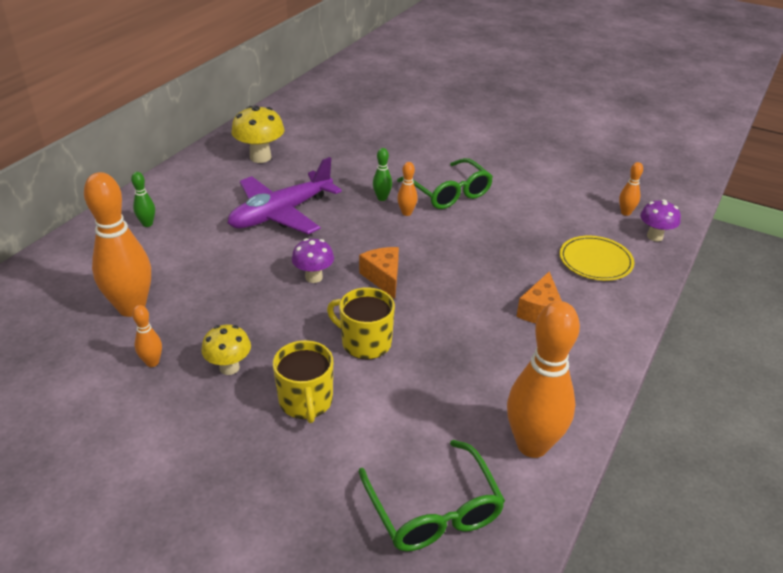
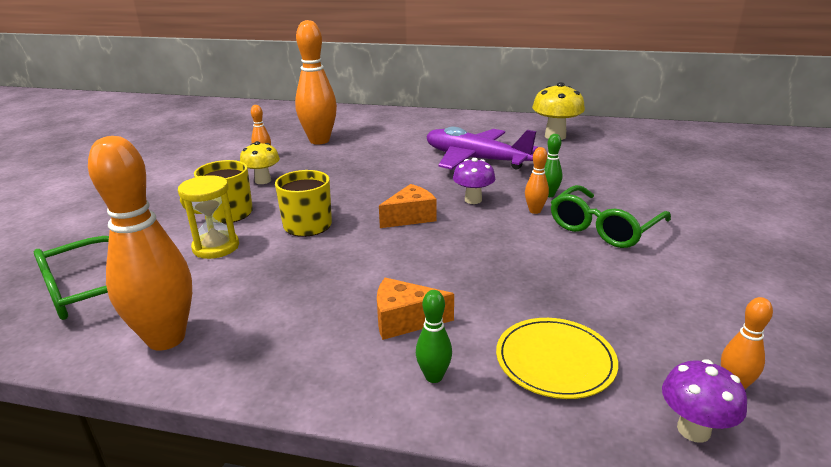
camera: 75 degrees right, 10 degrees down
(147, 224) = (420, 124): green bowling pin -> green bowling pin (433, 376)
(314, 277) = (391, 188): purple mushroom -> purple mushroom (473, 200)
(382, 412) = (216, 247): none -> yellow hourglass

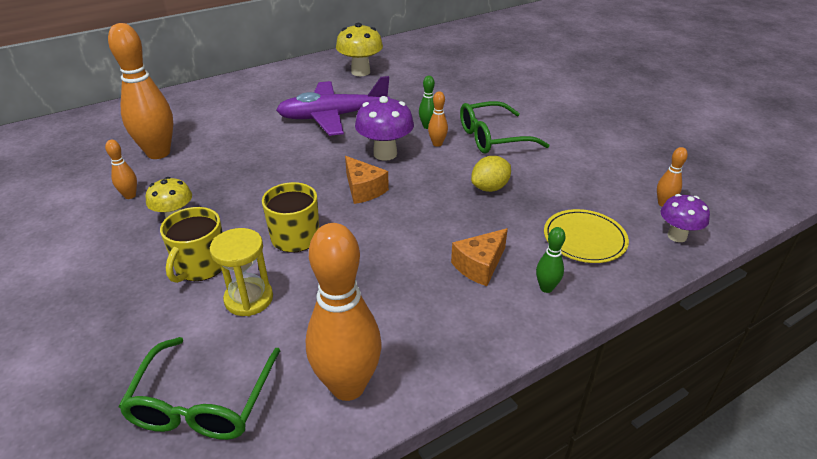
camera: 45 degrees left, 10 degrees up
(410, 217) = (363, 189): orange cheese -> orange cheese turned 135 degrees clockwise
(473, 200) = (385, 154): purple mushroom -> purple mushroom, size x1.53
(526, 266) = (490, 188): none -> yellow lemon
(603, 228) = (493, 137): green glasses -> green glasses turned 75 degrees clockwise

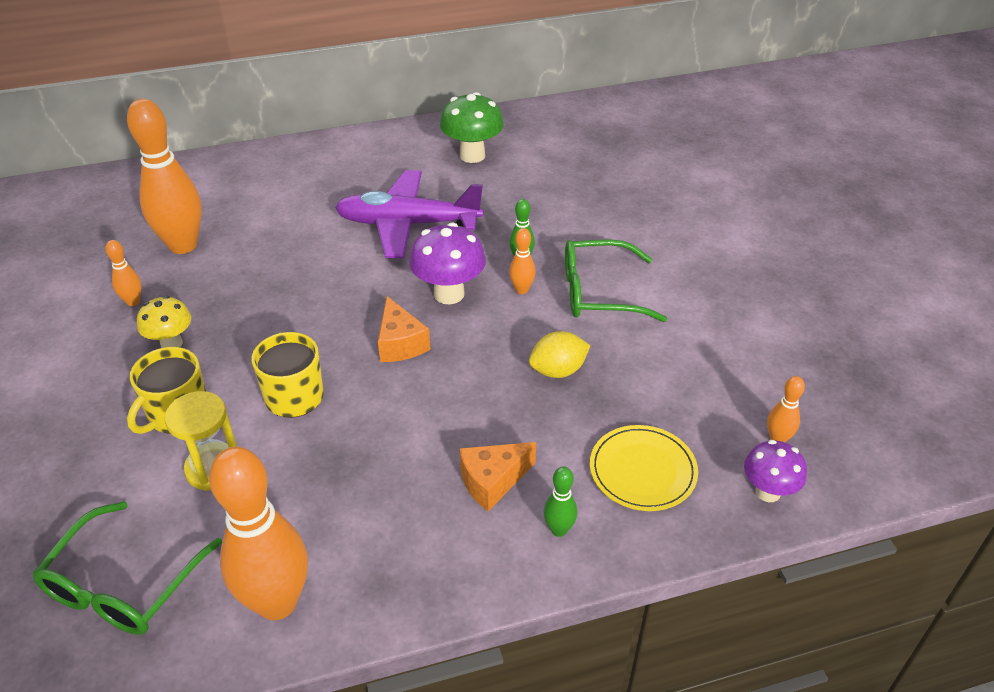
camera: 15 degrees right, 5 degrees up
(360, 72) = (472, 155): yellow mushroom -> green mushroom

